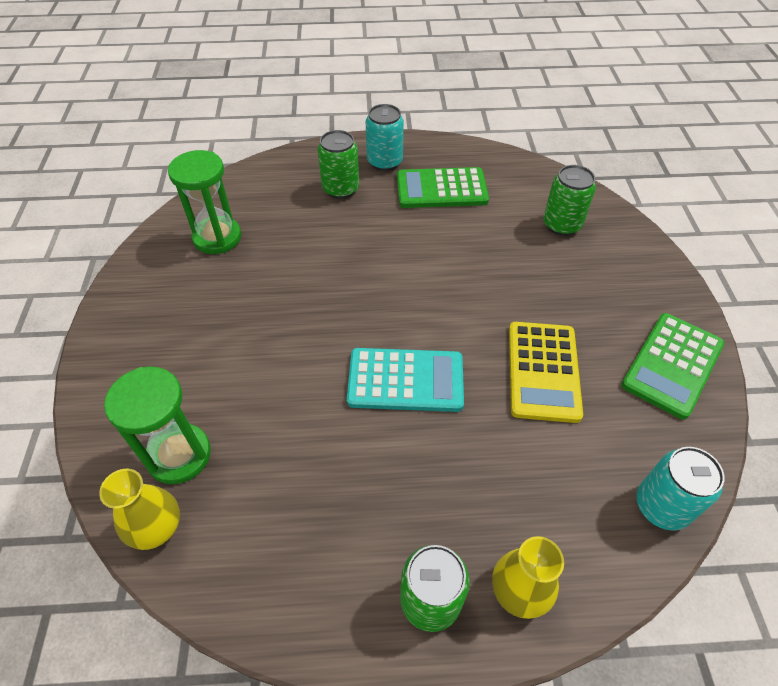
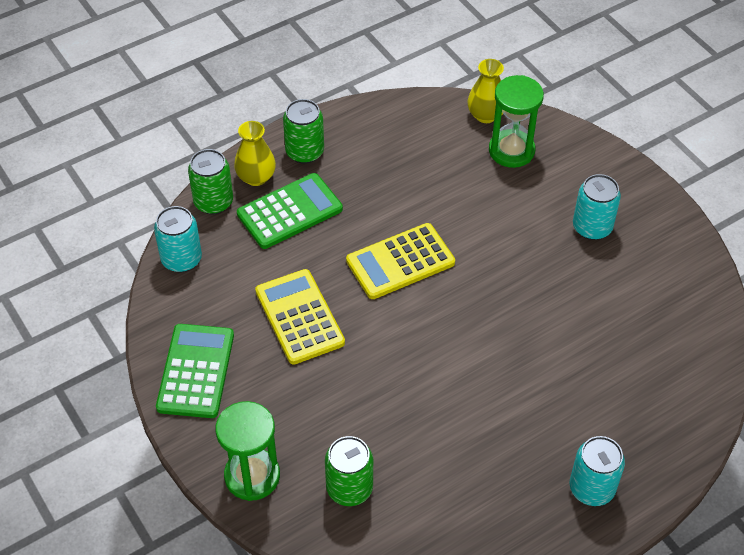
camera: 150 degrees right, 0 degrees up
(194, 326) = (592, 227): none -> turquoise can
(217, 237) = (661, 309): green hourglass -> green hourglass (252, 476)
(340, 189) = (604, 423): green can -> green can (213, 202)
(405, 380) = (400, 262): turquoise calculator -> yellow calculator
(441, 189) = (501, 477): green calculator -> green calculator (289, 211)

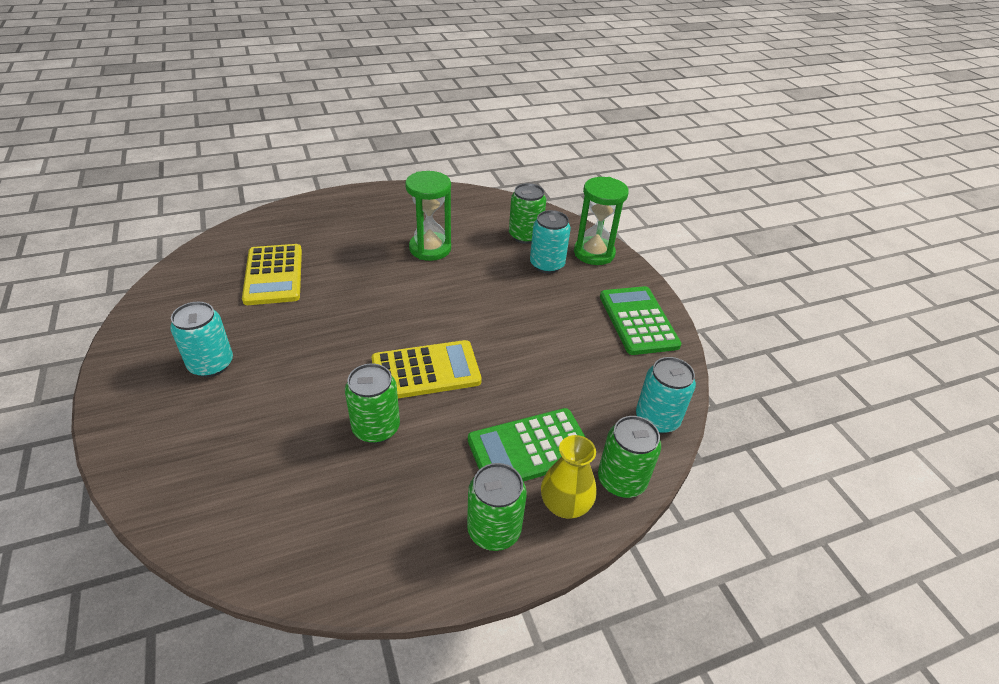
camera: 170 degrees left, 10 degrees down
(195, 371) = (638, 321): green calculator -> green calculator turned 150 degrees clockwise
(299, 317) = (540, 343): yellow calculator -> yellow calculator (274, 275)
(420, 203) = (376, 428): none -> green can
(485, 115) = (220, 536): yellow vase -> none
(511, 151) = (226, 472): green hourglass -> green hourglass (430, 248)
(592, 488) = (360, 208): turquoise can -> turquoise can (547, 265)

